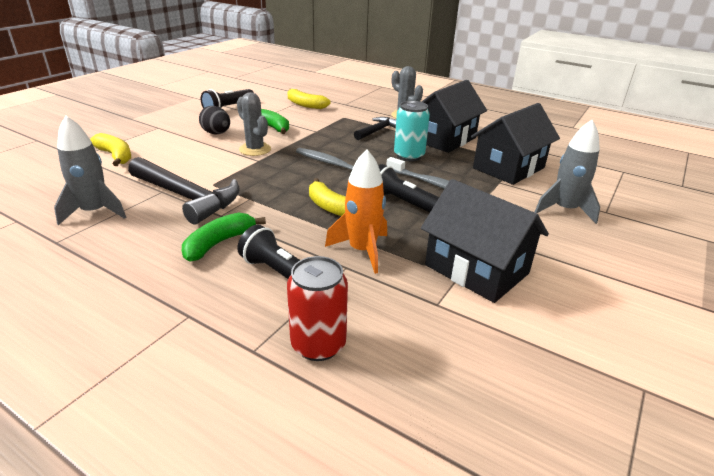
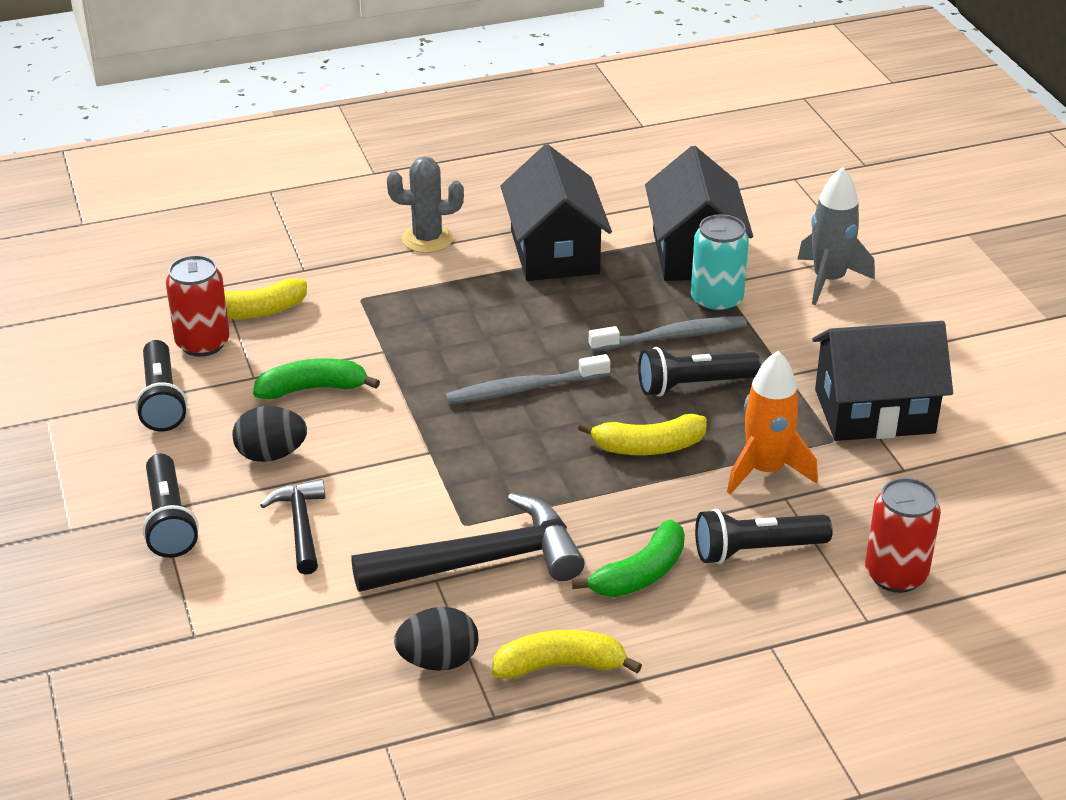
camera: 50 degrees left, 5 degrees up
(95, 212) = (438, 661): grey rocket -> black egg
(115, 156) = (242, 592): yellow banana -> yellow banana (560, 665)
(152, 130) = (169, 520): none -> black flashlight
(219, 243) = (640, 574): green banana -> green banana turned 120 degrees counterclockwise
(255, 149) = (386, 439): grey cactus -> none
(272, 103) = (202, 343): none -> red can
(377, 130) = (454, 293): black hammer -> black hammer (301, 526)
(409, 156) = (571, 311): turquoise can -> turquoise can (716, 301)

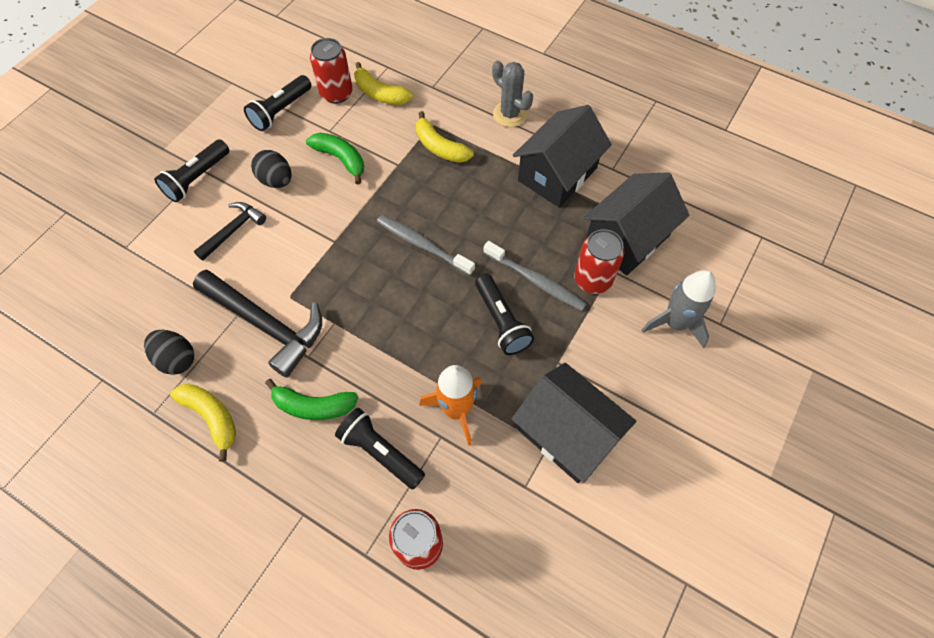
camera: 50 degrees right, 25 degrees up
(648, 447) = (425, 336): yellow banana -> yellow banana (440, 147)
(693, 385) = (501, 321): black flashlight -> black flashlight turned 150 degrees counterclockwise
(716, 301) = (592, 279): turquoise can -> red can

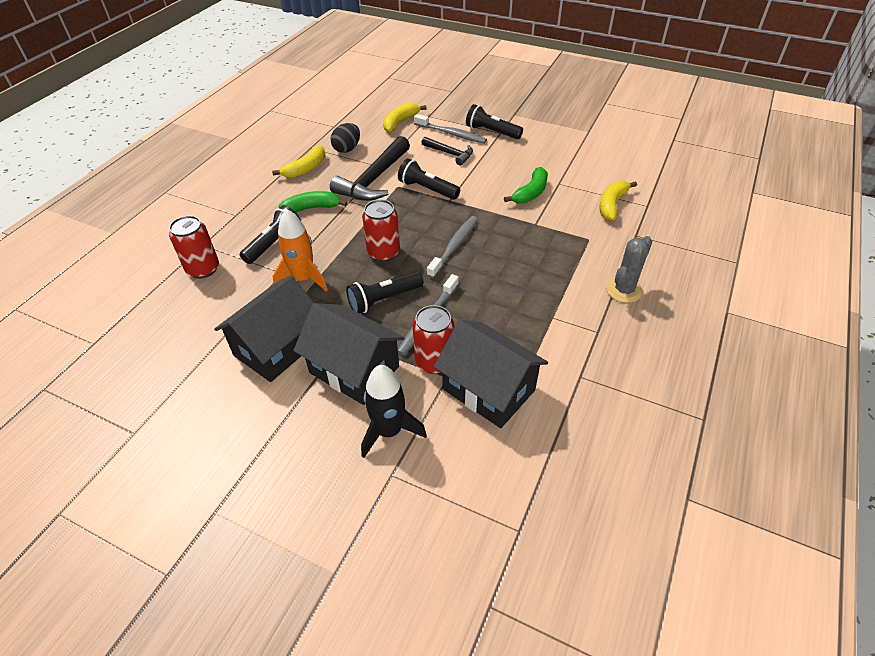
camera: 85 degrees right, 15 degrees down
(185, 224) = (451, 134): none -> grey toothbrush
(276, 180) = (500, 165): black egg -> none
(281, 111) = (569, 157): black flashlight -> black flashlight (427, 189)
(313, 406) = (311, 208): green banana -> green banana turned 75 degrees clockwise
(336, 93) = (601, 181): red can -> red can (383, 253)
(440, 147) = (563, 246): yellow banana -> yellow banana (400, 122)
(557, 174) = (557, 330): black house -> black house (354, 369)
(675, 323) = (389, 431): grey rocket -> black rocket

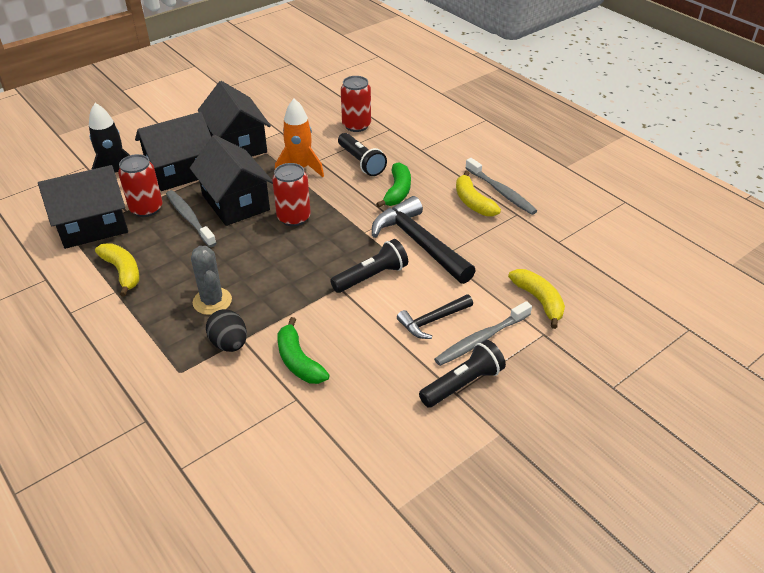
camera: 115 degrees right, 5 degrees down
(347, 149) = (497, 239): black egg -> black egg (229, 344)
(384, 299) = (235, 202): black flashlight -> black house
(454, 246) = (262, 264): grey toothbrush -> grey toothbrush (501, 192)
(612, 205) = (213, 429): yellow banana -> yellow banana (123, 272)
(624, 290) = (89, 358): grey cactus -> grey cactus (212, 301)

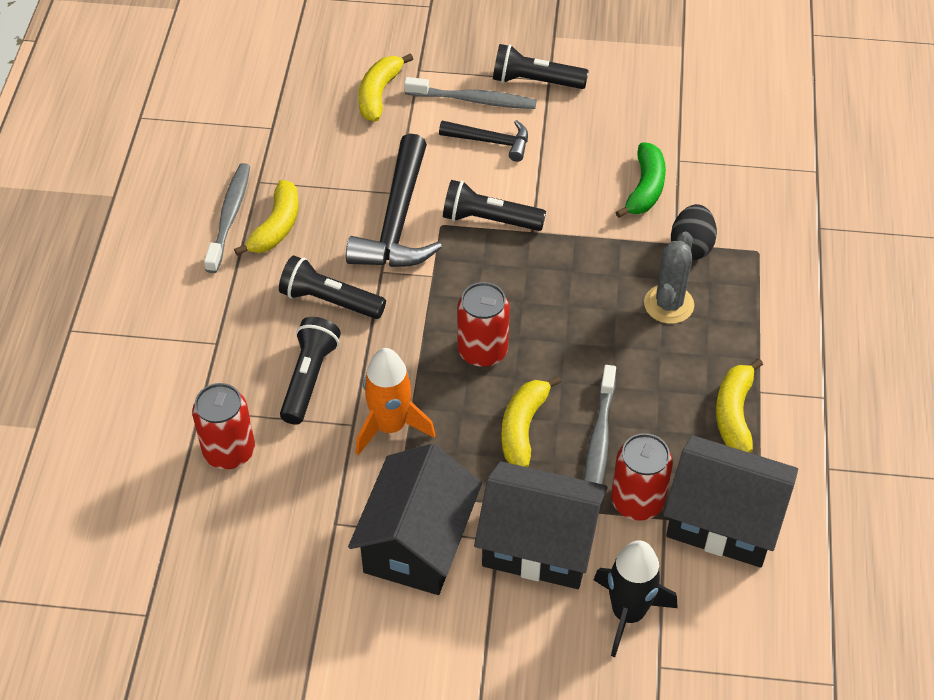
camera: 135 degrees left, 10 degrees up
(235, 202) = (523, 427): black house -> yellow banana
(397, 191) = (330, 301): green banana -> black flashlight

